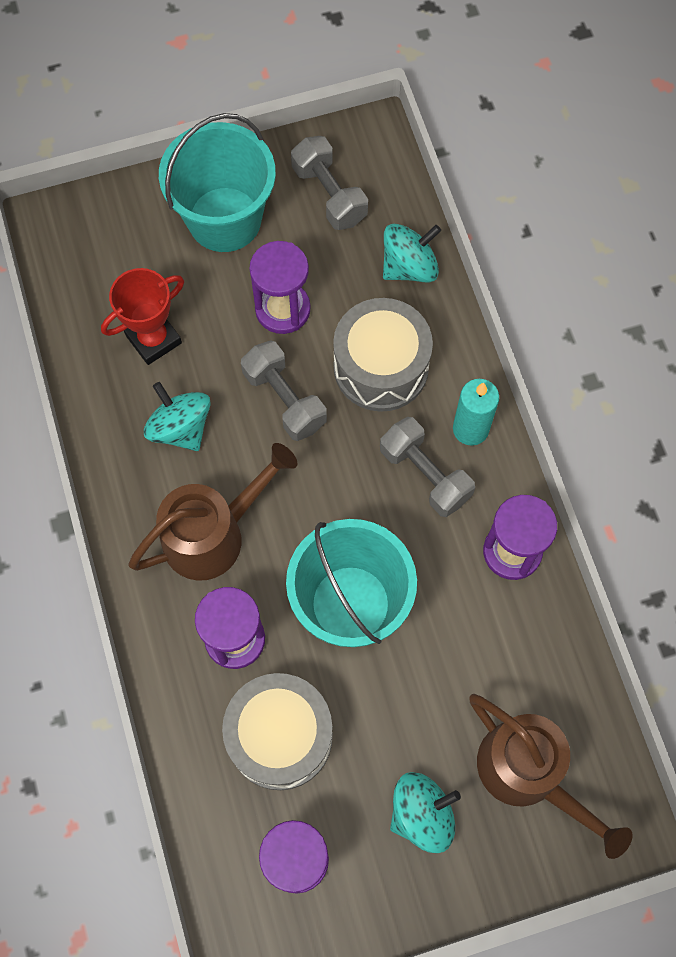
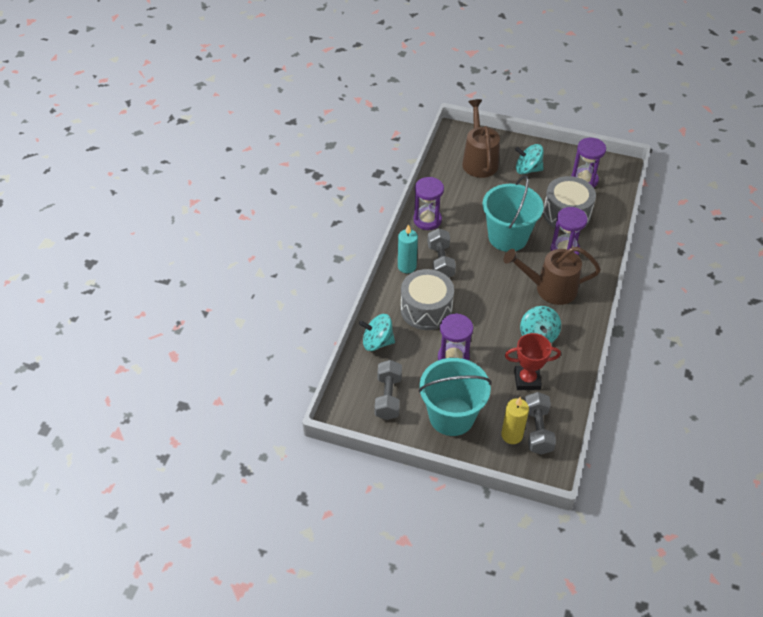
camera: 145 degrees left, 20 degrees down
(126, 241) = (512, 435): none -> yellow candle
(284, 399) = (481, 321): grey dumbbell -> grey dumbbell (537, 430)

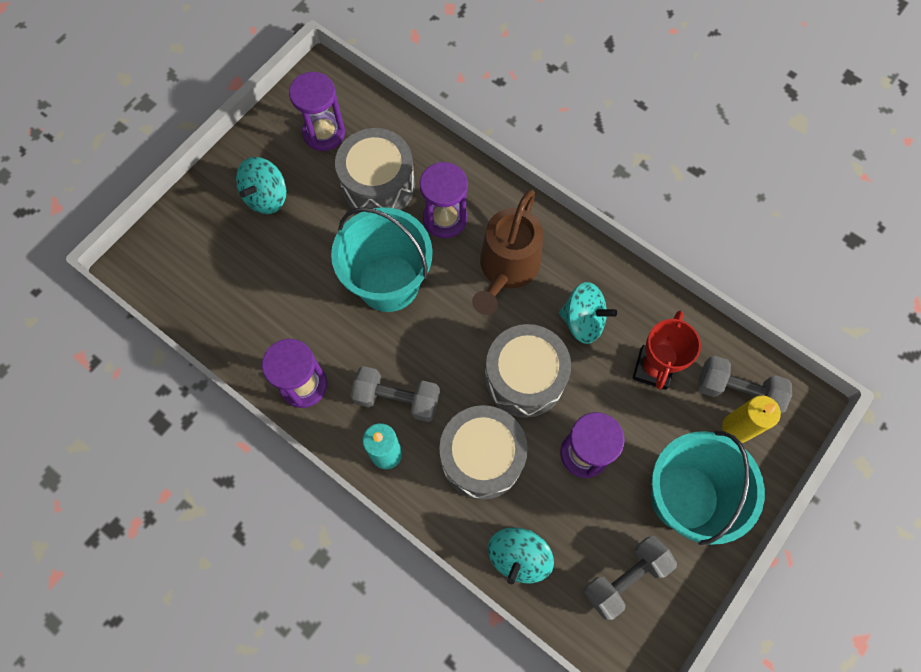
camera: 70 degrees left, 20 degrees up
(388, 397) = (625, 578): grey dumbbell -> grey dumbbell turned 60 degrees counterclockwise
(479, 160) = (213, 256): brown watering can -> none
(485, 316) = (524, 378): none -> grey drum

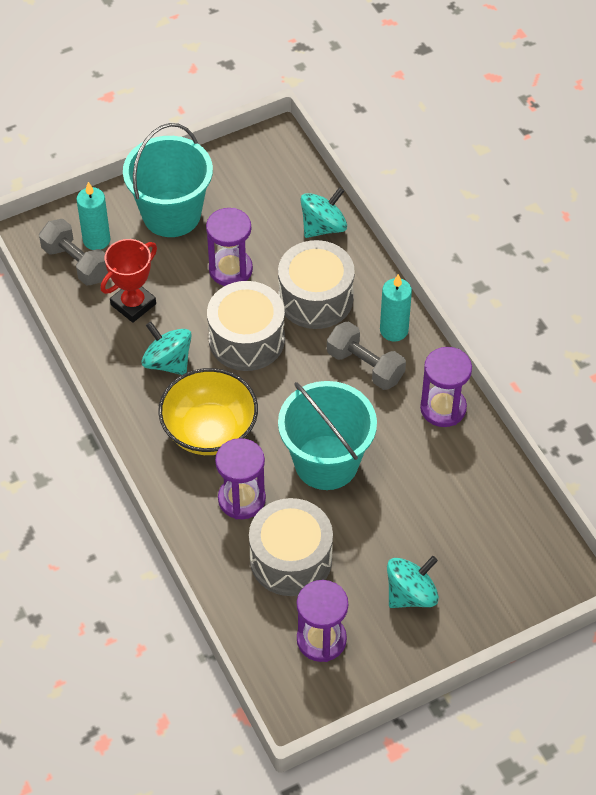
camera: 155 degrees left, 15 degrees down
(506, 269) = (209, 430): brown watering can -> yellow bowl
(625, 578) = (250, 186): grey dumbbell -> none
(736, 428) = (96, 240): yellow candle -> turquoise candle

